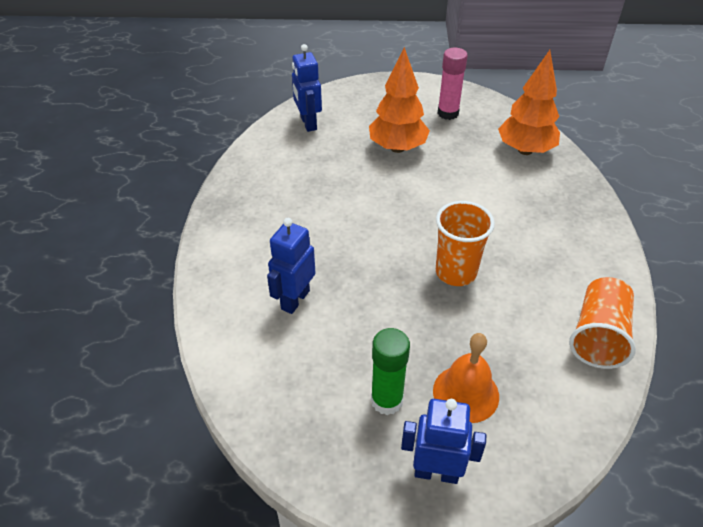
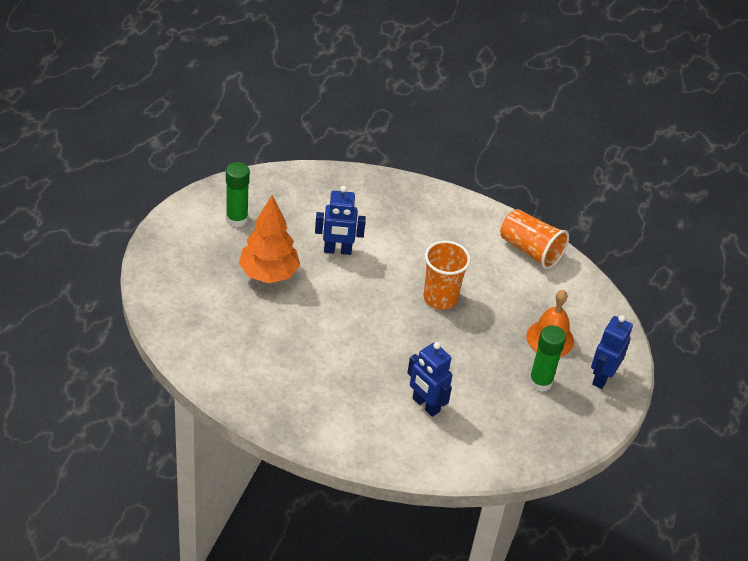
camera: 75 degrees left, 0 degrees up
(308, 123) = (191, 325): blue robot -> blue robot (337, 250)
(448, 113) = (237, 219): pink glue stick -> green glue stick
(525, 150) = (319, 193): orange tree -> none

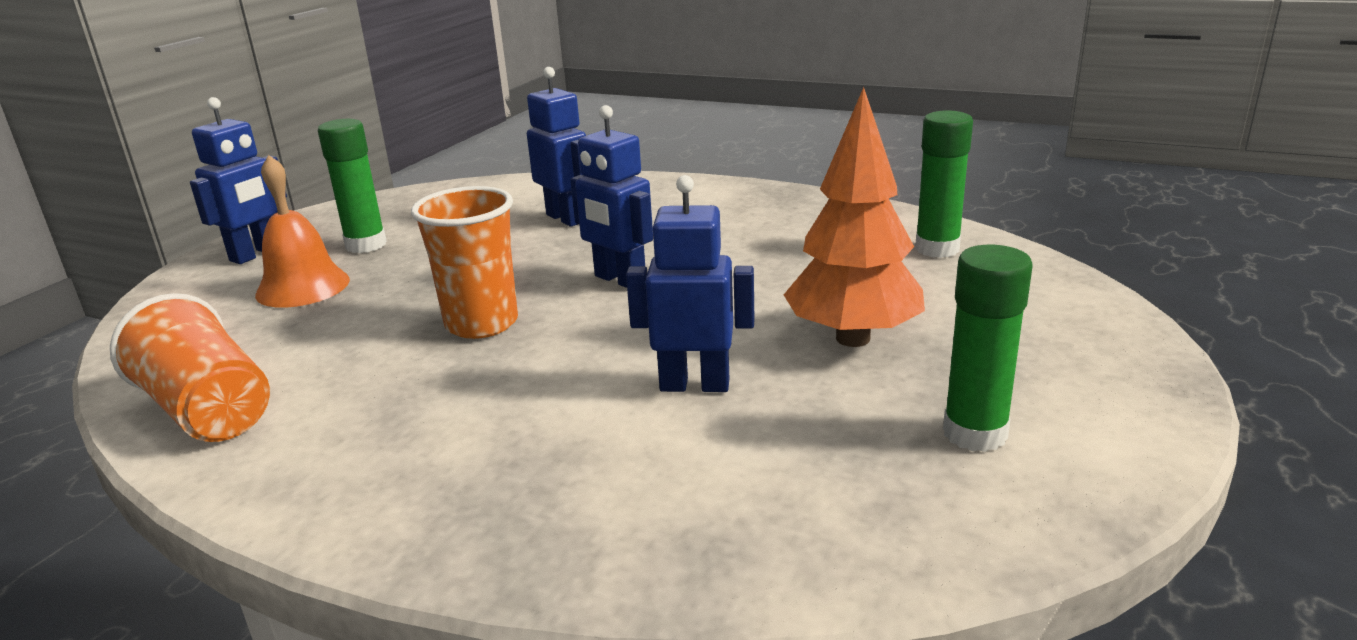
camera: 170 degrees left, 20 degrees down
(206, 345) = (937, 249): none -> green glue stick
(380, 330) = (619, 280): none -> blue robot

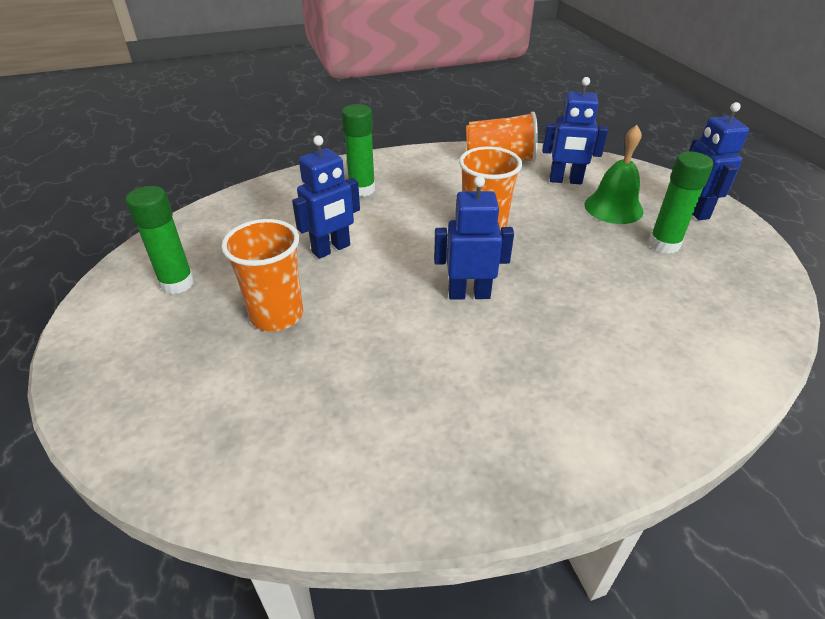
camera: 135 degrees right, 15 degrees up
(303, 287) = (613, 208): orange bell -> green bell
(566, 218) = (615, 336): blue robot -> blue robot (565, 181)
(853, 338) = (277, 315): orange tree -> orange cup
(937, 249) = (280, 460): green glue stick -> green glue stick (362, 189)

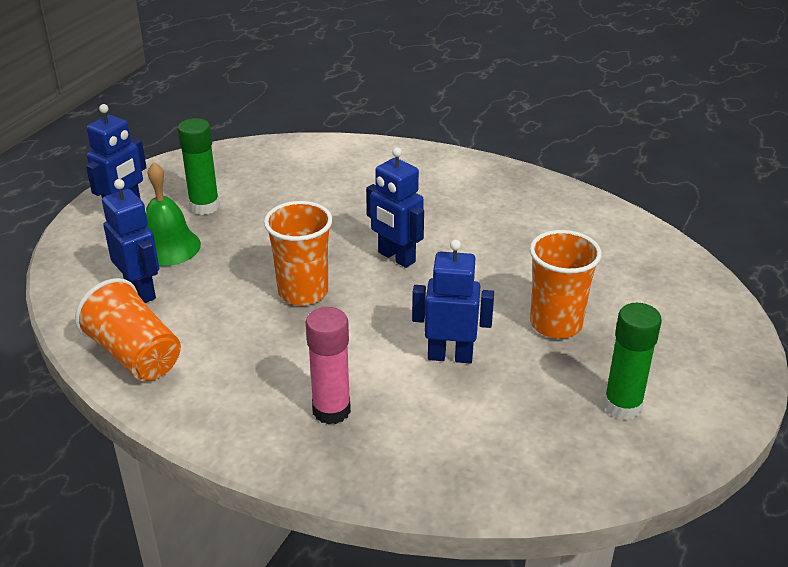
camera: 135 degrees left, 5 degrees down
(362, 189) = (331, 410): green glue stick -> pink glue stick

